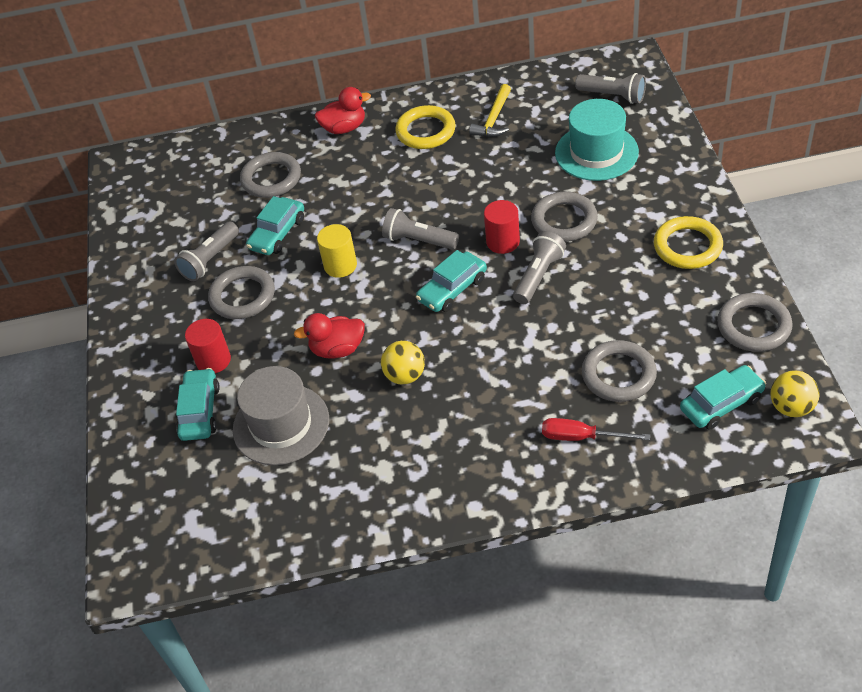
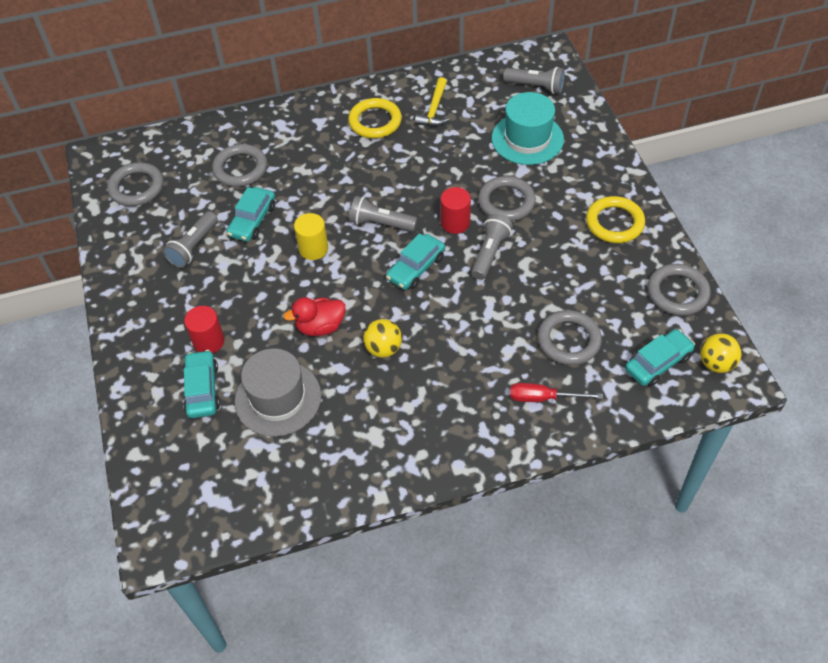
camera: 10 degrees left, 5 degrees up
(242, 296) = (228, 280): grey ring -> grey ring (136, 187)
(344, 128) = (301, 120): red duck -> none

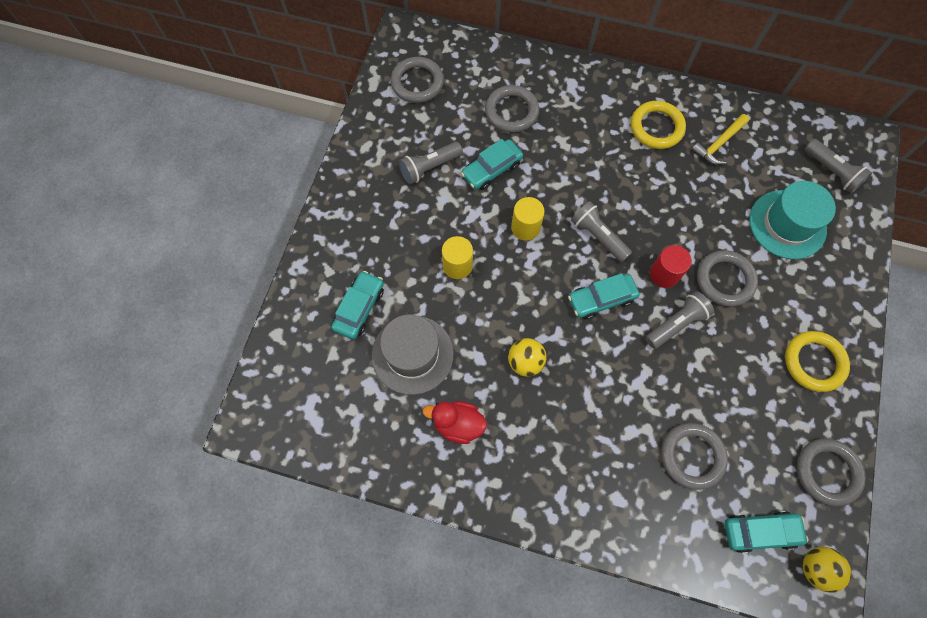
camera: 30 degrees right, 15 degrees up
(209, 341) = (390, 266): red cylinder -> none
(272, 308) = (457, 265): none -> yellow cylinder
(320, 327) = (486, 308): red duck -> red duck (457, 424)
(543, 398) = (632, 498): red screwdriver -> none

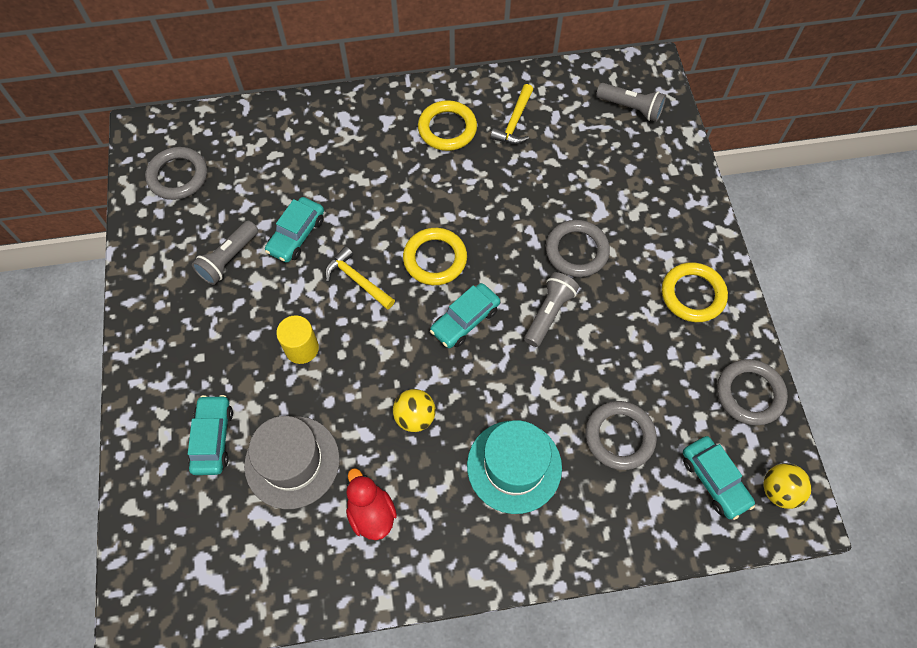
camera: 25 degrees left, 5 degrees down
(457, 424) = (371, 513): red duck -> red duck turned 75 degrees clockwise
(511, 111) = (293, 168): grey ring -> none
(525, 227) = (357, 280): yellow cylinder -> yellow hammer
(598, 236) = (435, 259): grey flashlight -> yellow ring
(664, 274) = (516, 269): red cylinder -> none
(760, 532) = (714, 480): turquoise car -> turquoise car turned 90 degrees clockwise
(787, 224) = (612, 173): turquoise hat -> turquoise hat (514, 466)

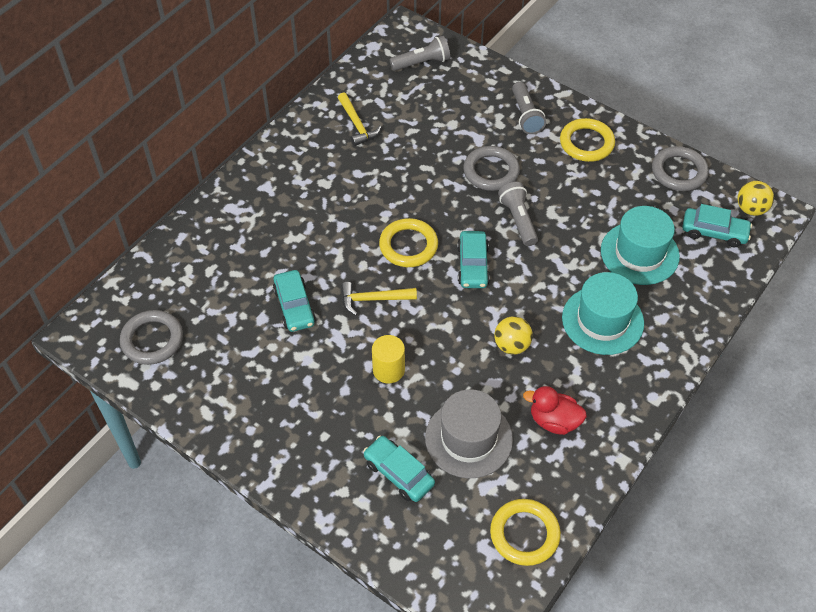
camera: 45 degrees left, 10 degrees down
(229, 259) = (264, 360): grey flashlight -> grey flashlight (526, 115)
(447, 128) = (316, 161): yellow ring -> yellow ring (524, 534)
(619, 436) = (639, 253): grey ring -> turquoise hat

